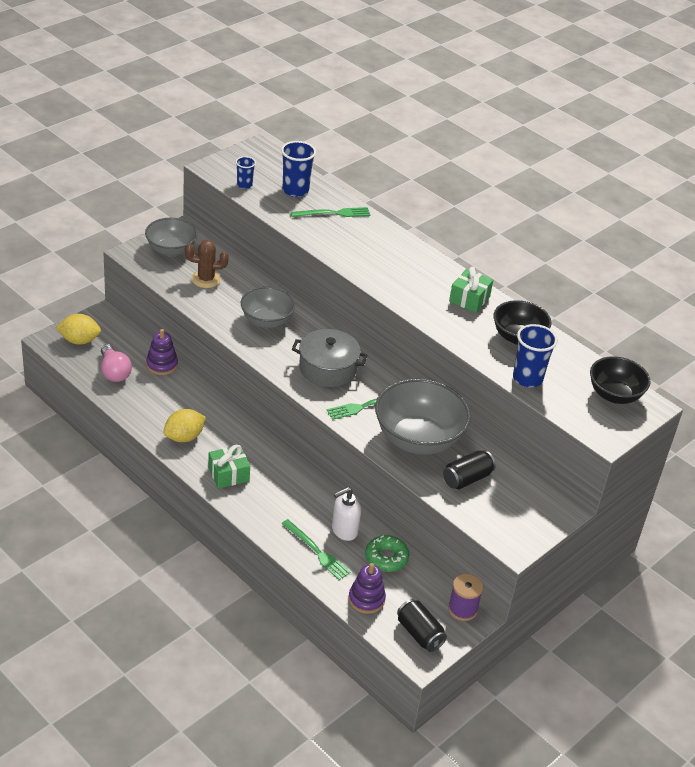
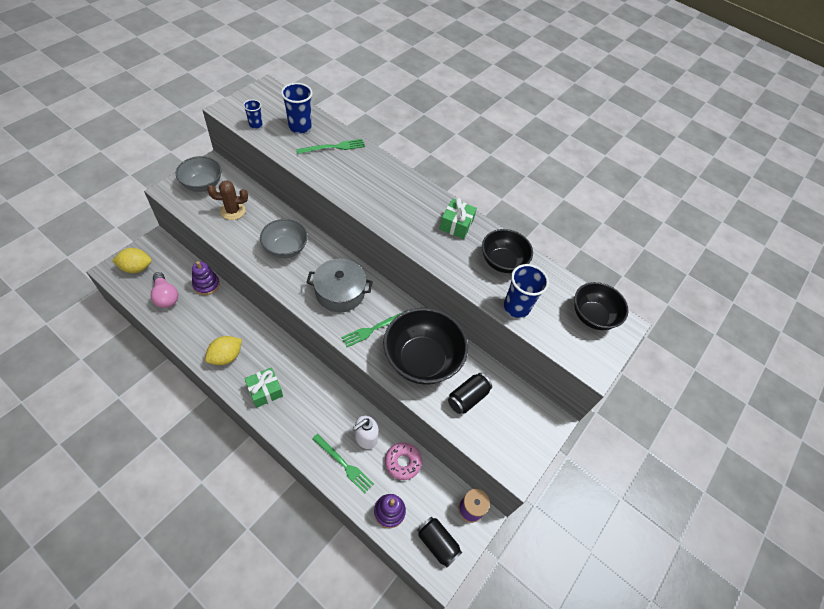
camera: 10 degrees left, 15 degrees up
(386, 558) = (402, 462): green donut -> pink donut
(418, 439) = (422, 360): grey bowl -> black bowl

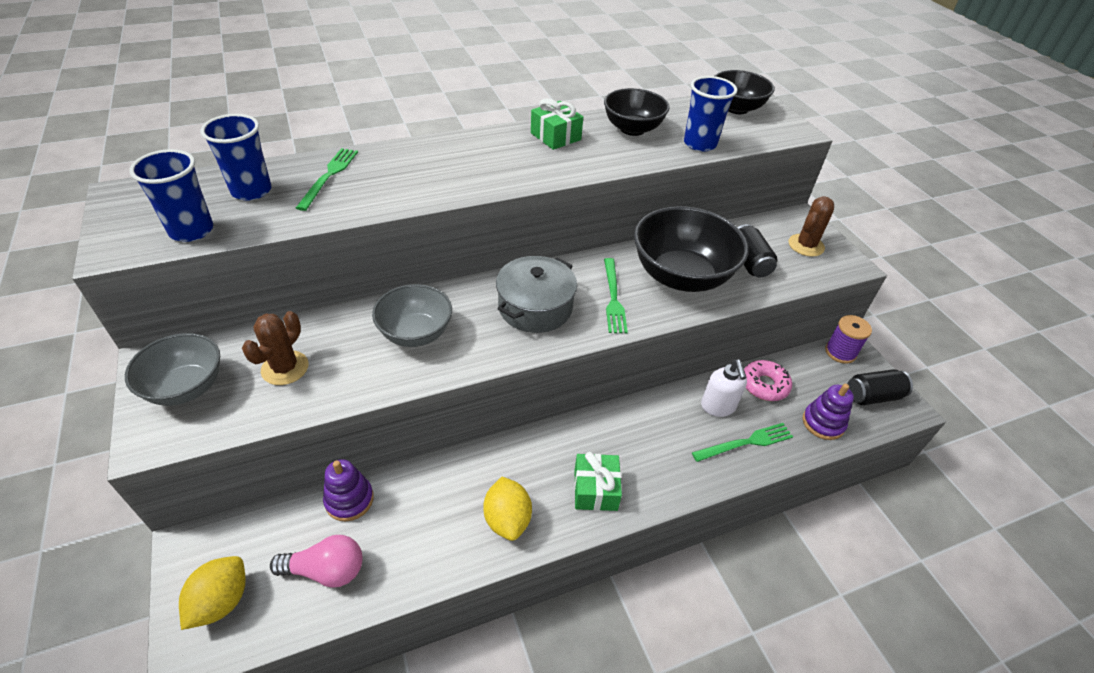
camera: 55 degrees left, 10 degrees down
(255, 125) = (191, 230): blue cup -> blue cup, size x1.72
(517, 432) = (806, 245): none -> brown cactus

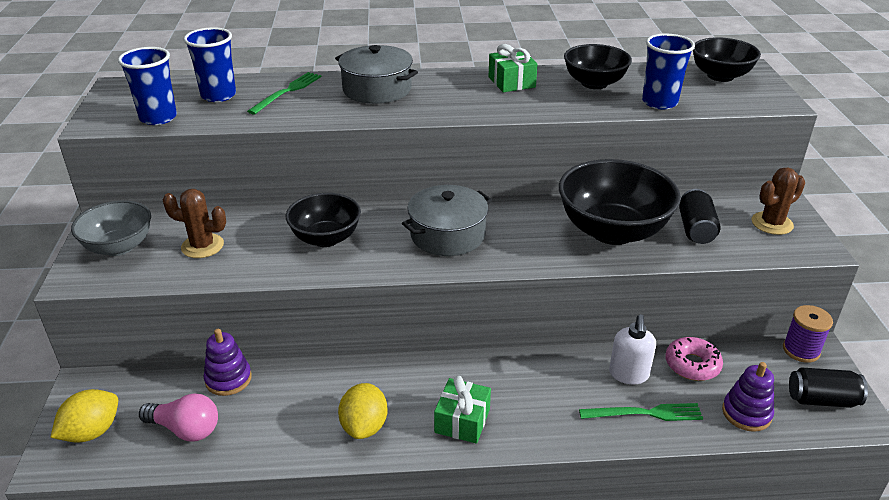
camera: 20 degrees right, 10 degrees down
(285, 368) = (202, 246): brown cactus -> brown cactus turned 60 degrees clockwise
(416, 333) = (326, 238): grey bowl -> black bowl
(425, 161) = (377, 89): none -> grey pot
(613, 298) = (530, 239): green fork -> none

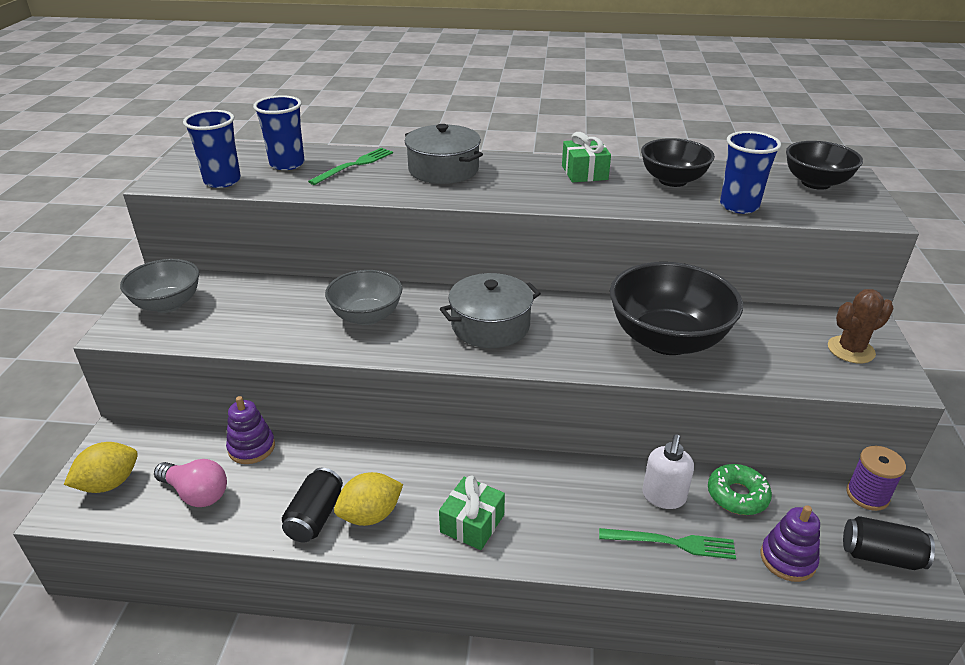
camera: 10 degrees right, 0 degrees up
(202, 246) = (245, 312): brown cactus -> none
(326, 238) = (366, 316): black bowl -> grey bowl
(364, 426) = (370, 515): yellow lemon -> yellow lemon turned 45 degrees clockwise
(692, 365) = (737, 495): pink donut -> green donut
(696, 229) = (761, 347): black can -> black can (315, 517)

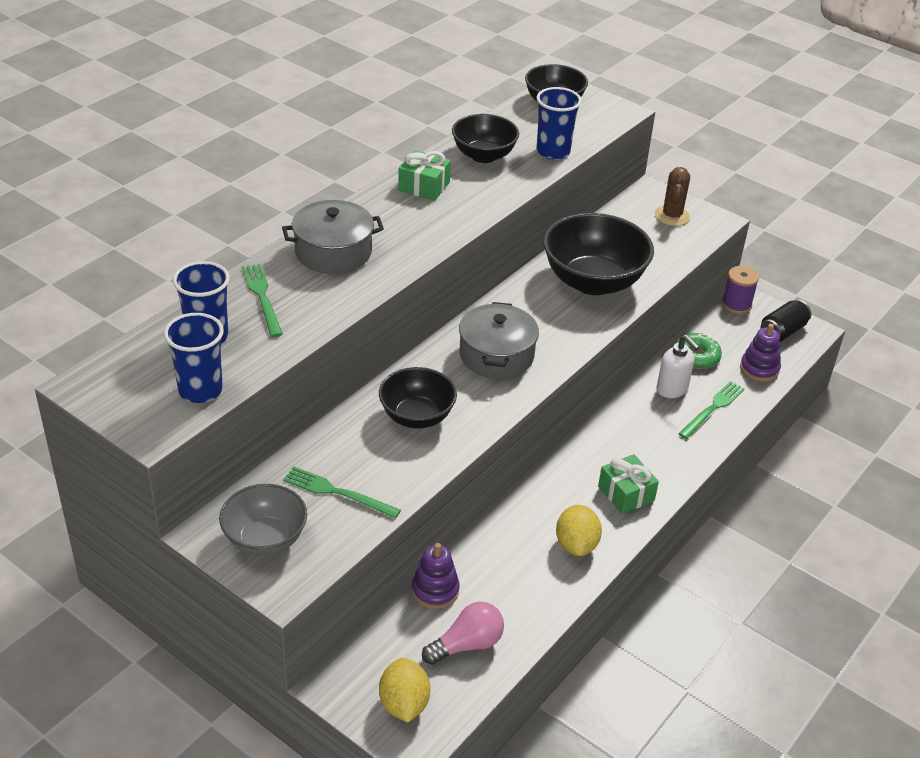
camera: 60 degrees left, 5 degrees up
(242, 314) = (337, 492): none -> green fork
(315, 517) = (554, 577): black can -> none
(366, 316) = (417, 416): grey bowl -> black bowl

